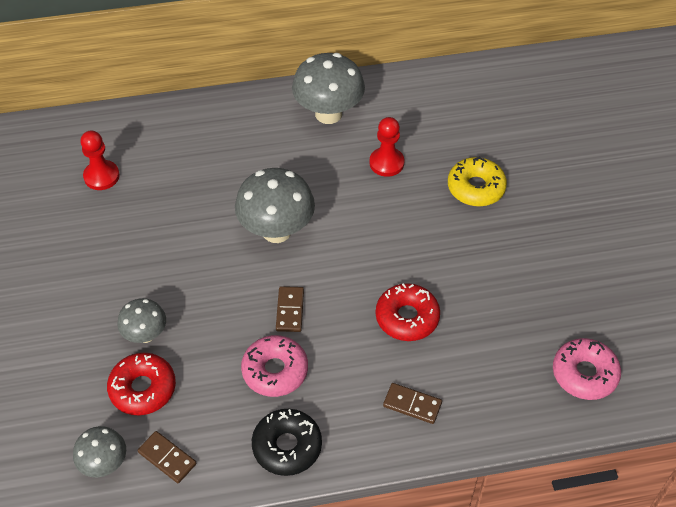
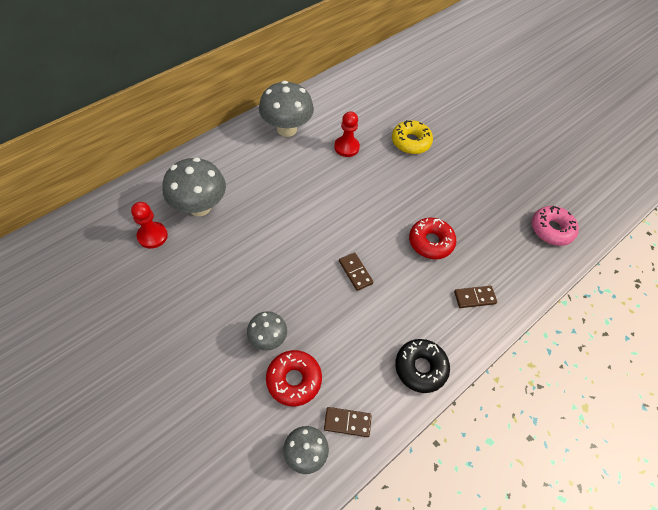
camera: 35 degrees left, 5 degrees up
(275, 371) = (375, 319): pink donut -> none
(276, 231) = (308, 221): grey mushroom -> grey mushroom (200, 207)

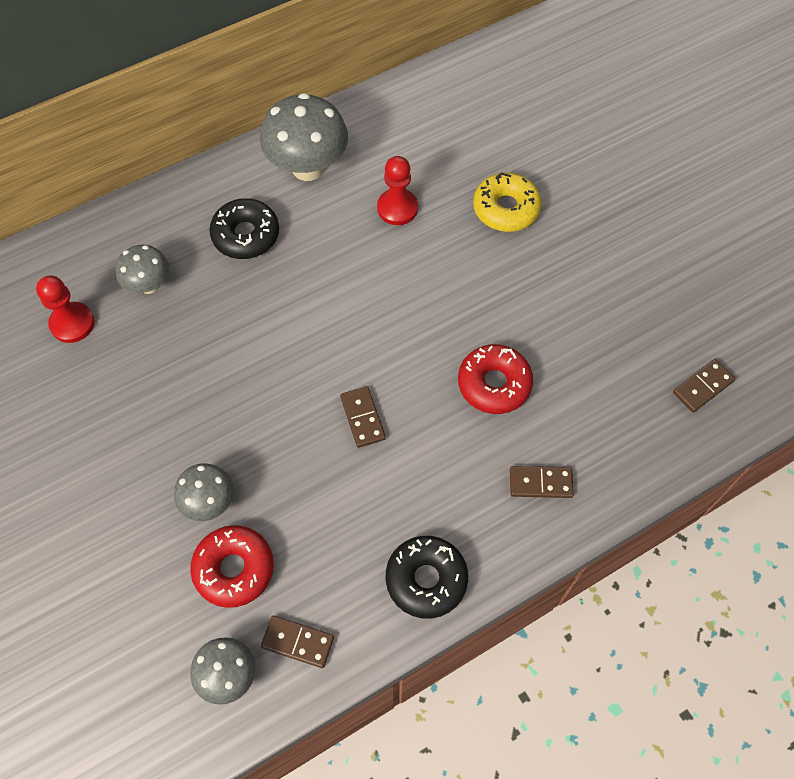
camera: 15 degrees right, 5 degrees up
(200, 207) = (149, 285): grey mushroom -> grey mushroom, size x0.57
(256, 171) = (246, 235): none -> black donut
(551, 229) = (702, 387): pink donut -> brown domino

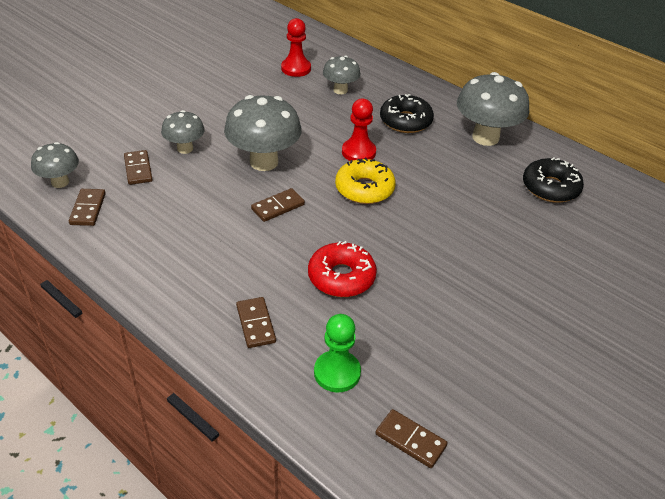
camera: 70 degrees right, 20 degrees down
(234, 569) = (138, 169): red donut -> brown domino
(272, 413) = (264, 162): none -> grey mushroom
(397, 208) = (481, 190): red pawn -> red pawn (358, 152)
(426, 579) = (149, 267): black donut -> black donut (550, 188)
(506, 209) = (526, 255): yellow donut -> yellow donut (364, 189)
(618, 424) = (337, 372): none -> green pawn

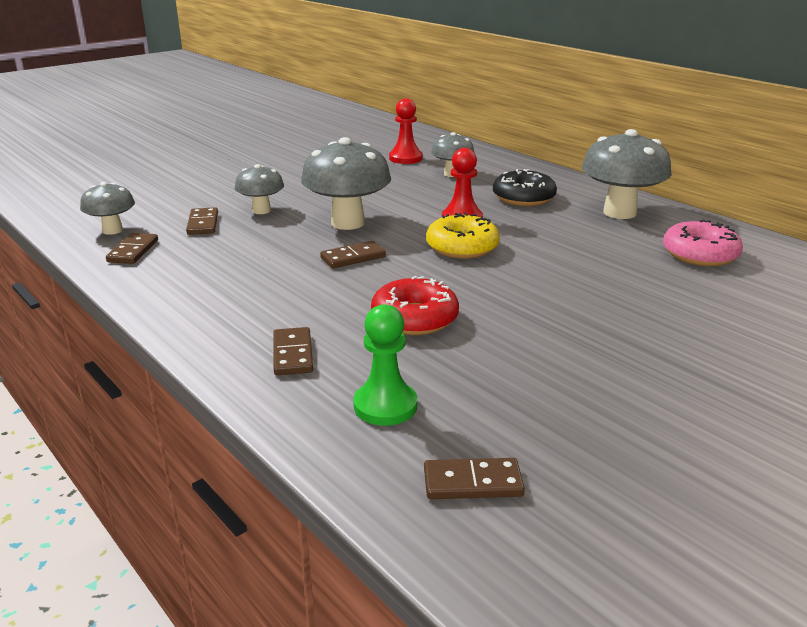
camera: 10 degrees right, 15 degrees down
(410, 440) = (472, 482): brown domino -> brown domino turned 45 degrees counterclockwise
(550, 188) = (700, 254): black donut -> pink donut

